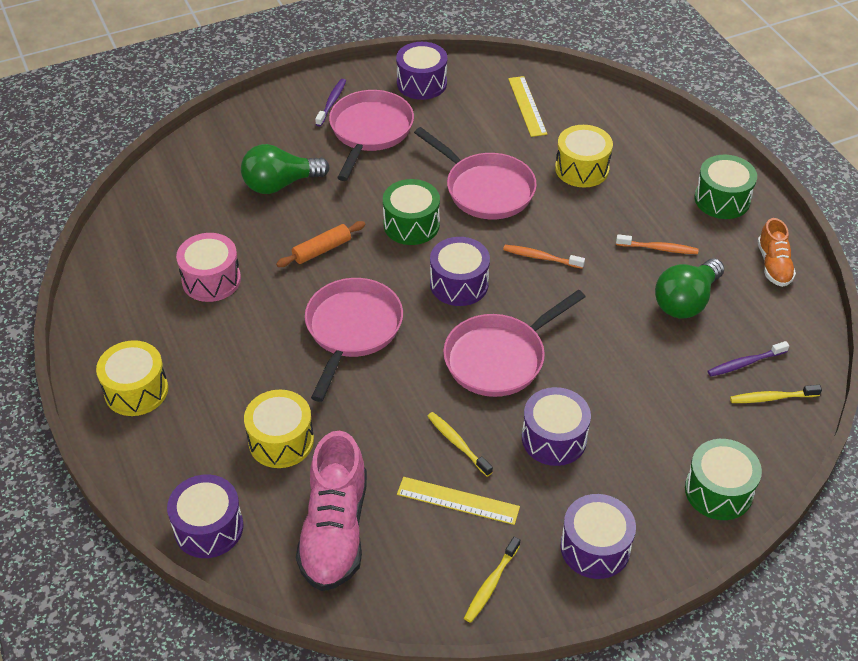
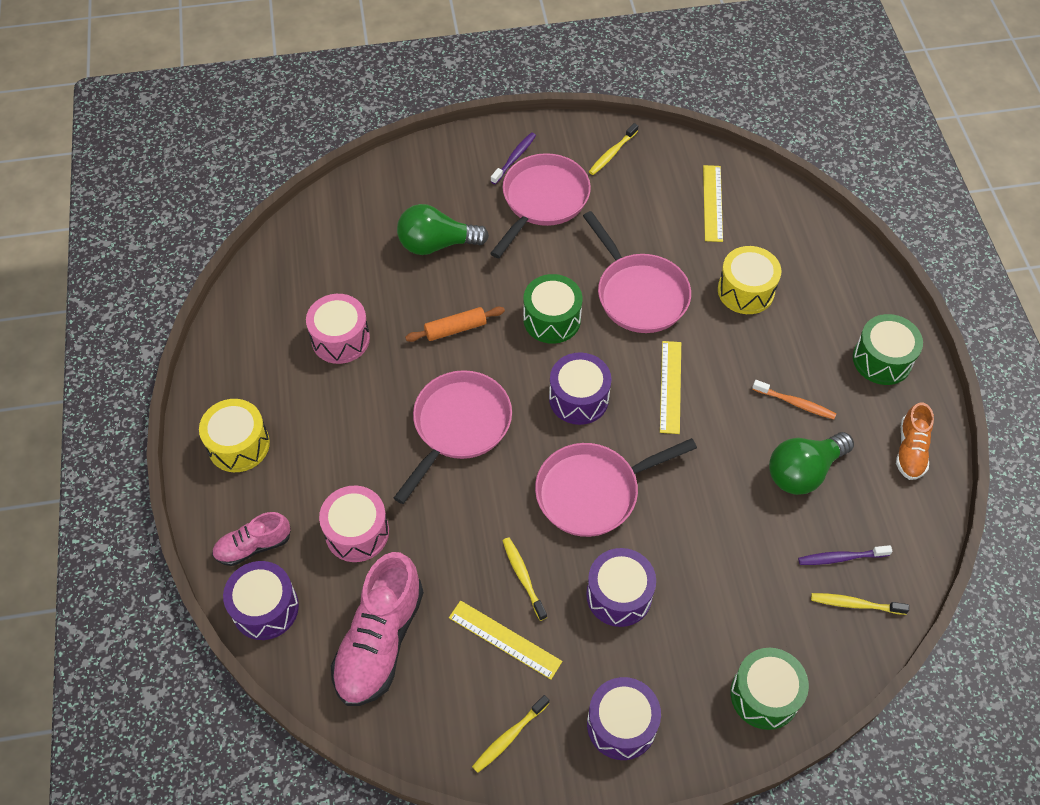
camera: 15 degrees right, 10 degrees up
(179, 475) = (253, 546): none -> pink shoe
(281, 441) = (357, 532): yellow drum -> pink drum
(421, 83) = (612, 153): purple drum -> yellow toothbrush
(541, 257) = (670, 386): orange toothbrush -> yellow ruler

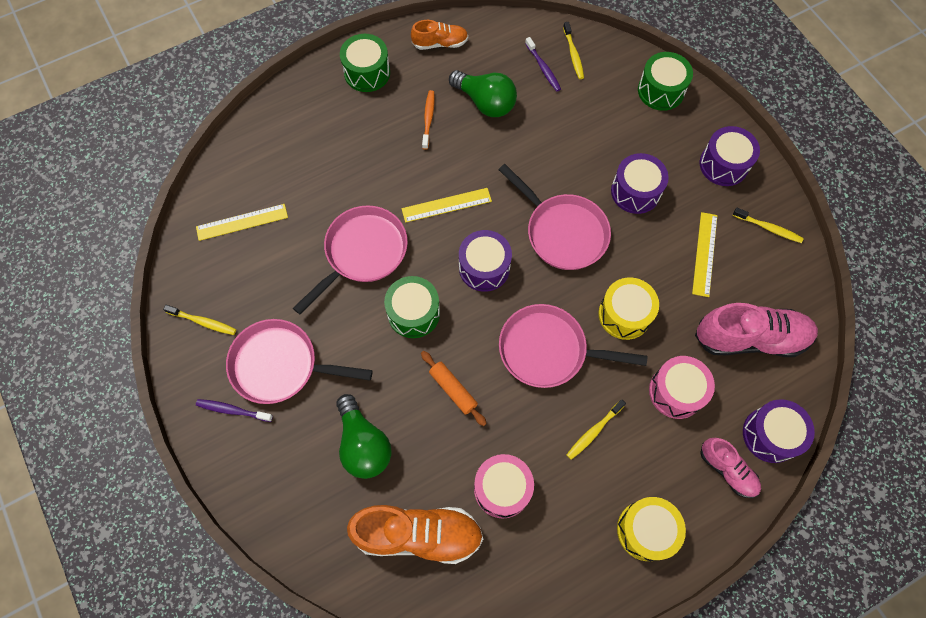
camera: 110 degrees left, 10 degrees up
(335, 263) = (418, 534): none -> orange shoe
(523, 577) = (653, 257): yellow toothbrush -> yellow toothbrush (594, 431)
(746, 291) = (332, 175): yellow drum -> yellow drum (624, 314)

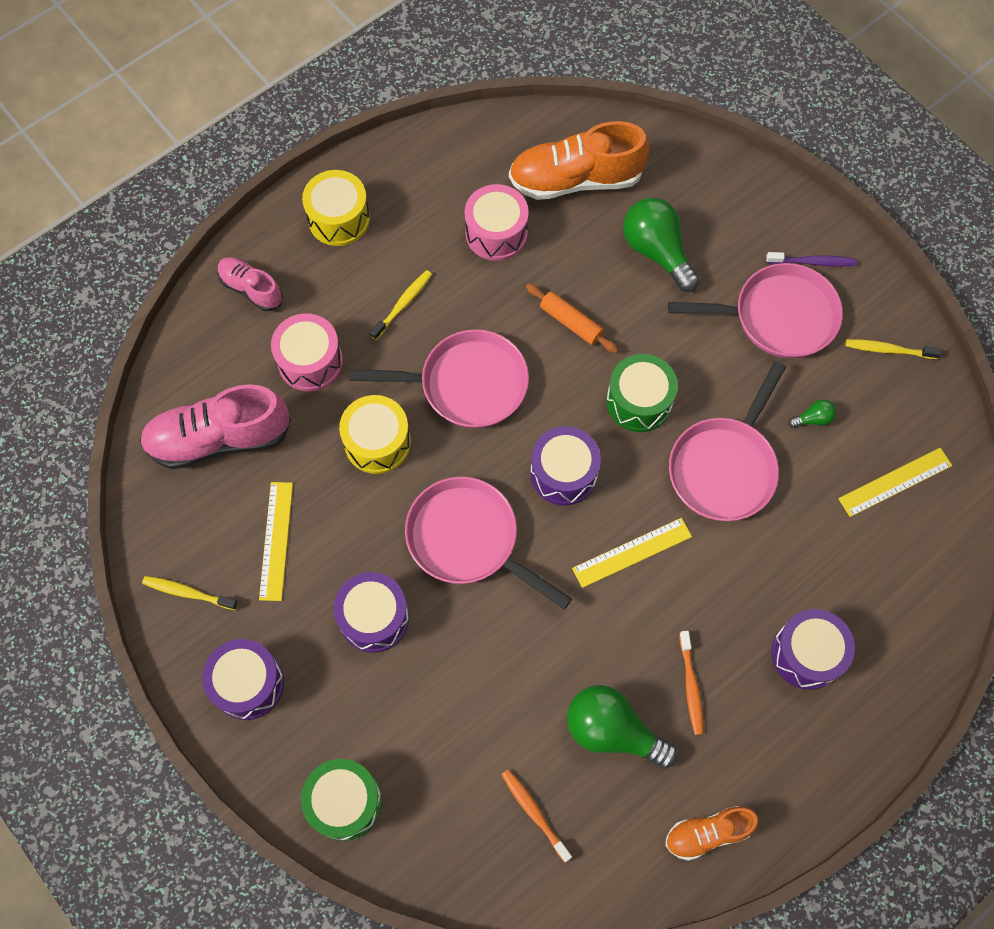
camera: 170 degrees right, 0 degrees up
(284, 277) = (813, 419): none -> green light bulb
(367, 72) = (806, 754): green drum -> none
(543, 68) = (534, 813): purple toothbrush -> orange toothbrush
(573, 54) = (489, 850): yellow toothbrush -> none
(770, 435) = (201, 332): purple drum -> purple drum (806, 654)

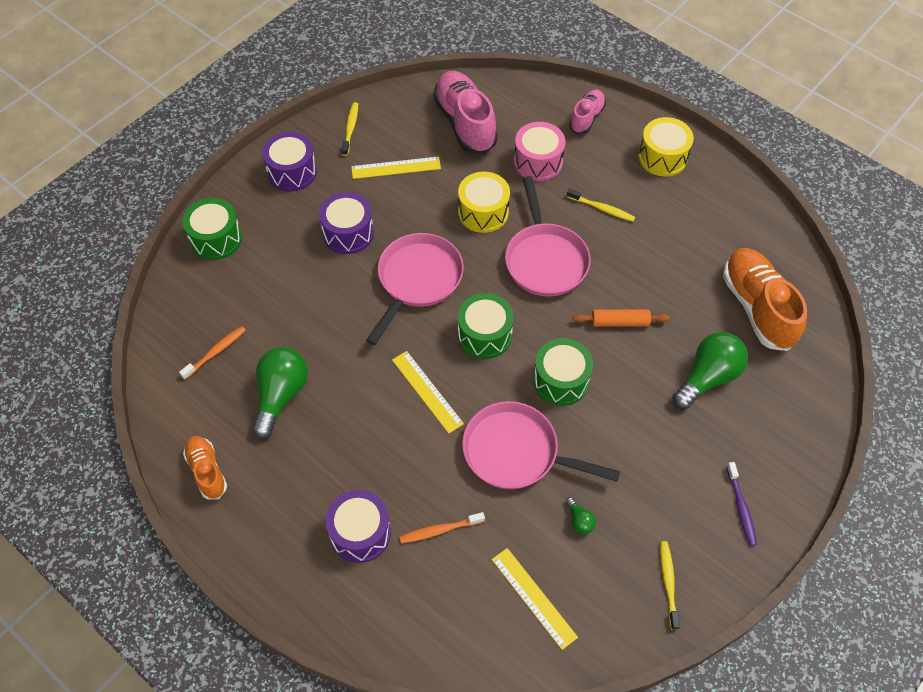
camera: 80 degrees right, 10 degrees down
(496, 233) = (685, 259): pink drum -> none
(563, 473) = (484, 335): purple drum -> green drum
(571, 322) = (620, 322): orange rolling pin -> orange rolling pin turned 60 degrees clockwise
(691, 686) = (322, 446): orange toothbrush -> orange toothbrush (440, 530)
(777, 316) = (674, 481): pink pan -> none

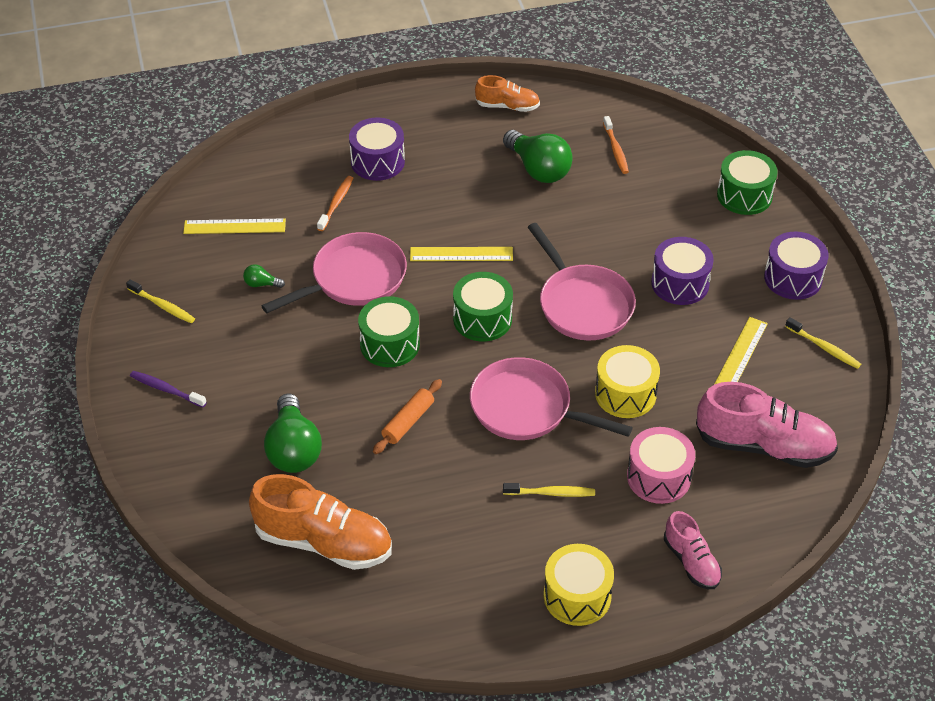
camera: 125 degrees right, 10 degrees down
(602, 208) = (551, 493): yellow toothbrush -> yellow toothbrush turned 150 degrees counterclockwise

